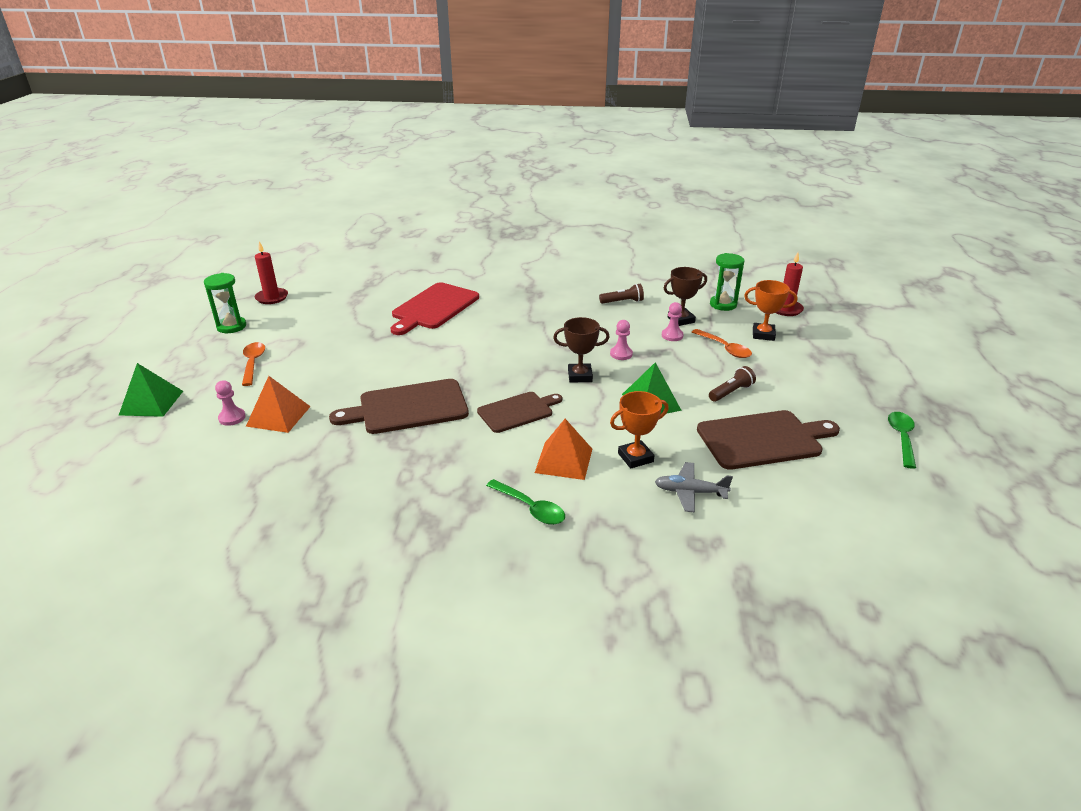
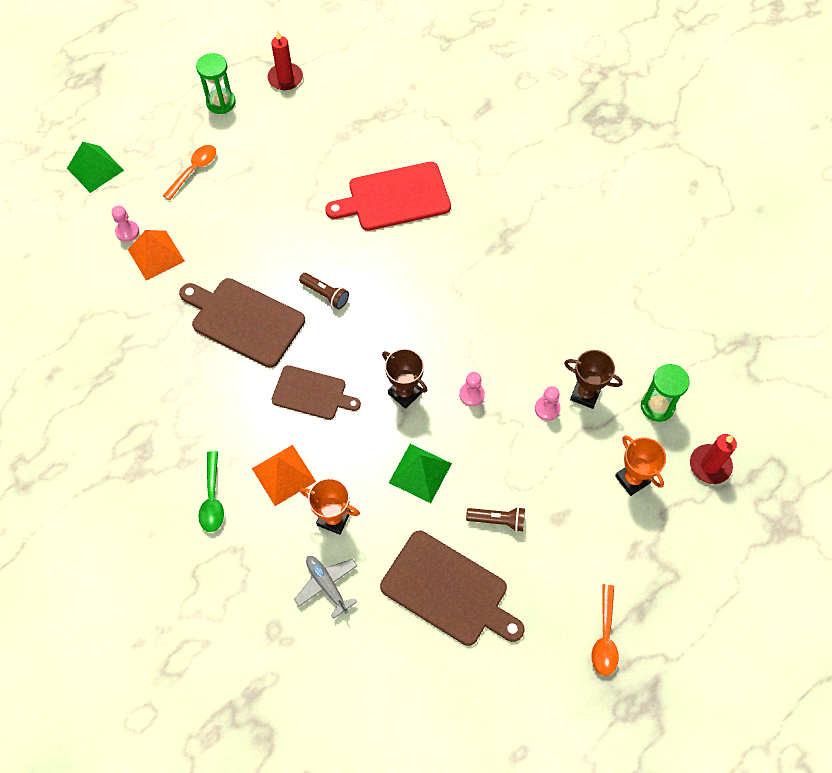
camera: 45 degrees right, 30 degrees up
(622, 302) = (567, 323): brown flashlight -> brown flashlight (325, 294)
(724, 348) = (570, 465): orange spoon -> orange spoon (605, 637)
(901, 438) = (558, 695): green spoon -> none

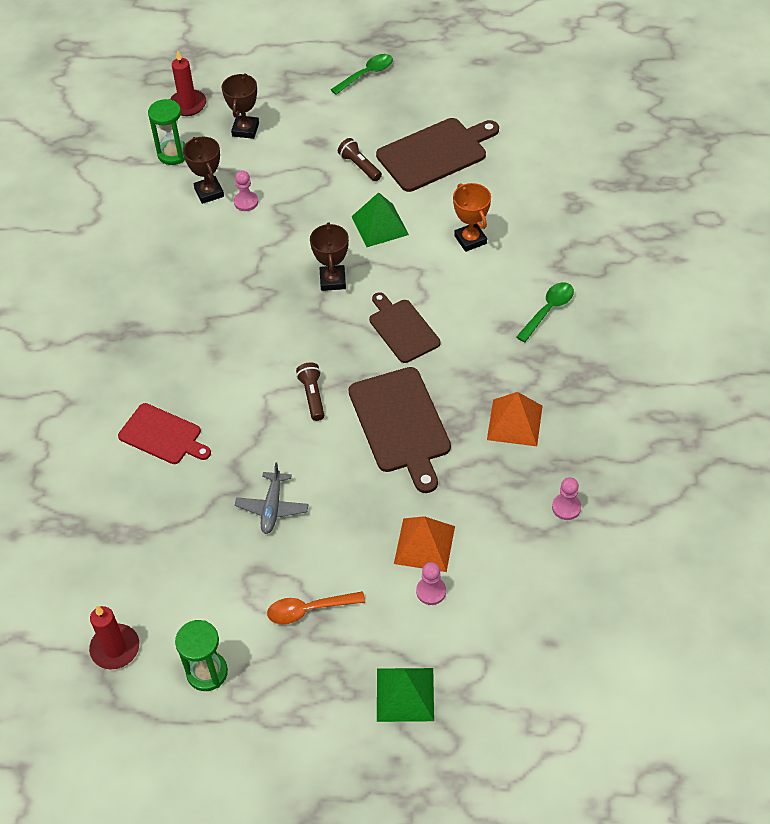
camera: 135 degrees left, 10 degrees down
(283, 474) = (479, 290): orange pyramid -> orange pyramid (514, 422)
(327, 585) = (514, 206): grey plane -> grey plane (272, 507)
(394, 198) = (163, 435): red cutting board -> red cutting board, size x0.65
(448, 590) = (435, 153): brown cutting board -> brown cutting board turned 75 degrees clockwise
(471, 394) = (286, 246): pink pawn -> pink pawn (566, 507)
(605, 637) = (366, 74): orange spoon -> green spoon
(632, 479) = (245, 130): orange trophy -> brown trophy

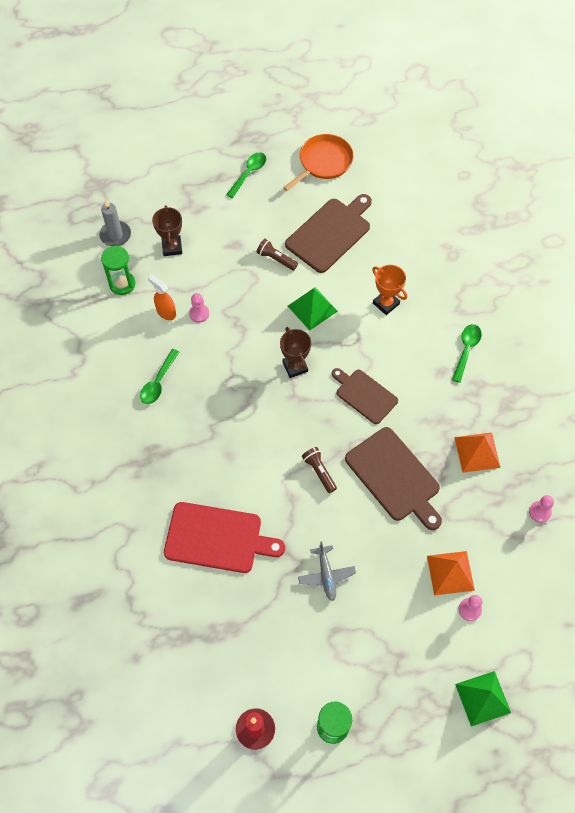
camera: 20 degrees left, 10 degrees up
(163, 435) = (217, 538): red cutting board -> red cutting board, size x1.54
(168, 260) = (158, 382): none -> green spoon
(188, 105) = (115, 235): red candle -> grey candle
(209, 192) = (166, 312): brown trophy -> orange spray bottle
(309, 610) = (387, 652): orange spoon -> none
(459, 80) = (323, 162): none -> orange pan

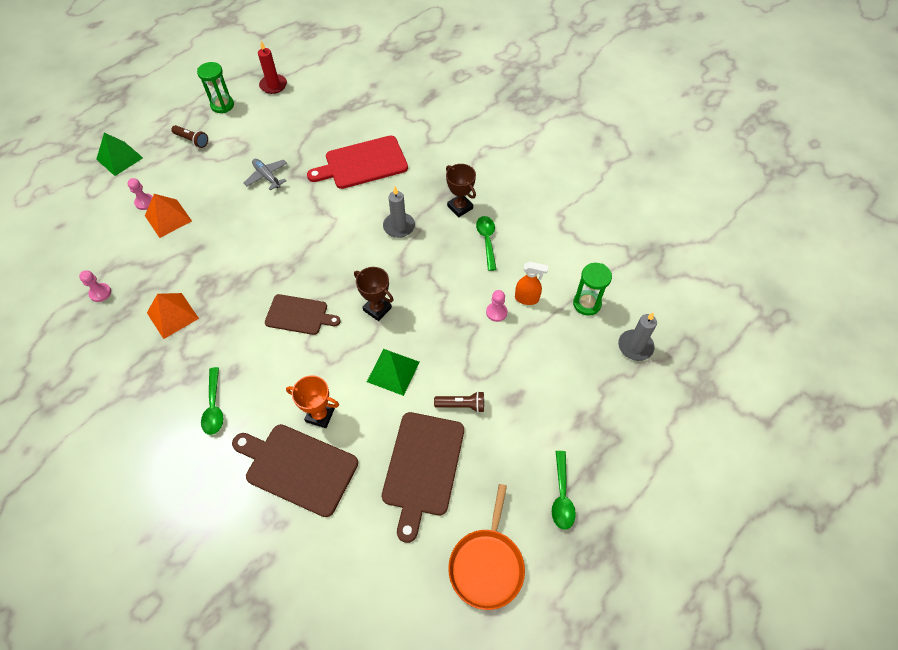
camera: 150 degrees right, 5 degrees down
(172, 247) = (572, 362): brown trophy -> brown trophy (460, 207)
(227, 439) = (399, 226): none -> grey candle
(319, 471) = (309, 238): brown flashlight -> brown flashlight (192, 140)
(395, 477) = (241, 262): brown cutting board -> brown cutting board (298, 467)

